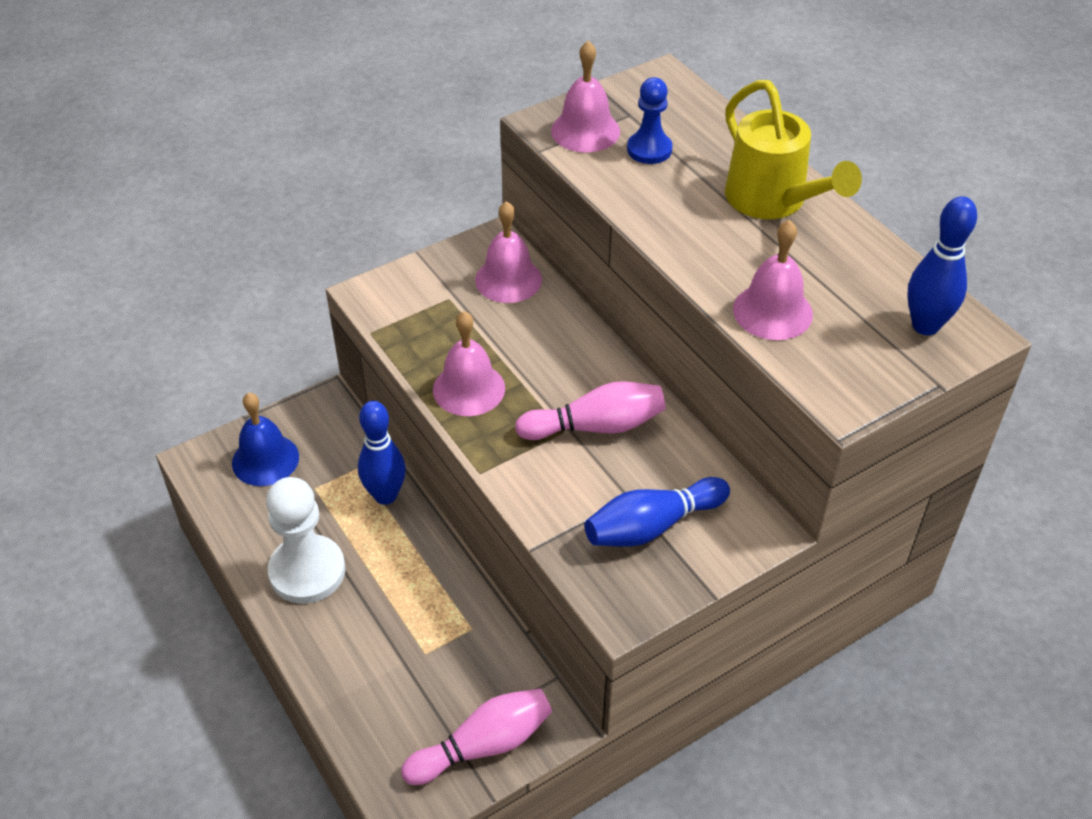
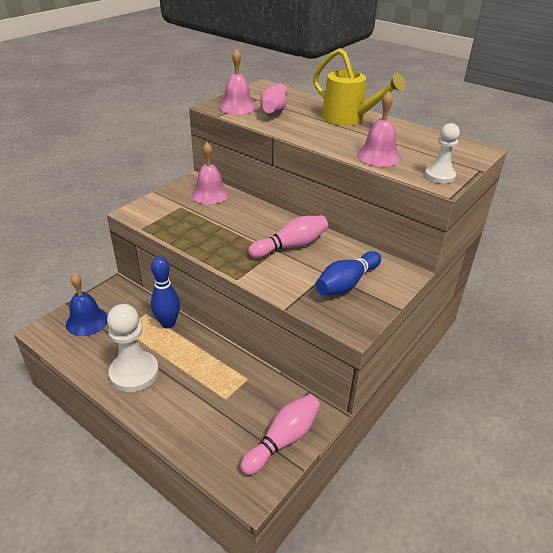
camera: 20 degrees left, 10 degrees down
(469, 389) = (211, 243): pink bell -> none
(649, 149) = (274, 109): blue pawn -> pink bowling pin
(853, 384) = (439, 176): none -> white pawn
(925, 326) = (455, 150): blue bowling pin -> none

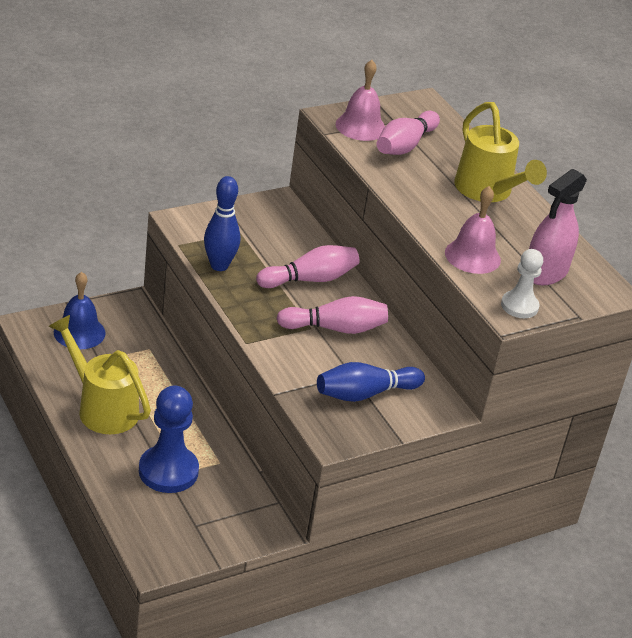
camera: 20 degrees right, 0 degrees up
(134, 373) = (102, 408): white pawn -> yellow watering can
(168, 323) = (167, 369): blue bowling pin -> blue bowling pin (219, 265)
(210, 194) = (286, 227): pink bell -> none
(214, 403) = (168, 471): none -> blue pawn
(283, 440) = (217, 534): pink bowling pin -> pink bowling pin (310, 279)
(431, 151) = (545, 272): none -> pink spray bottle

